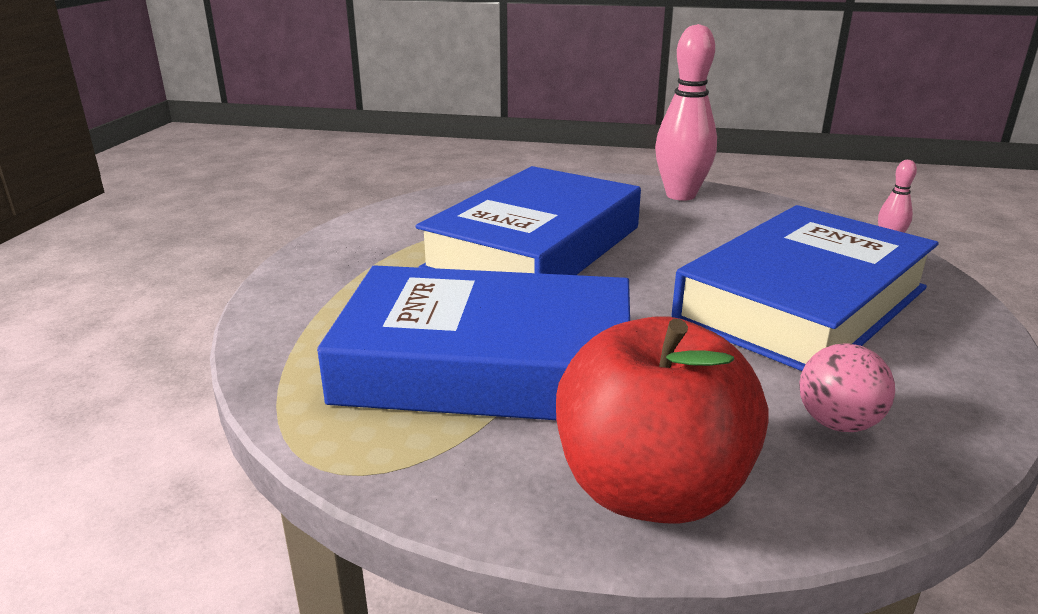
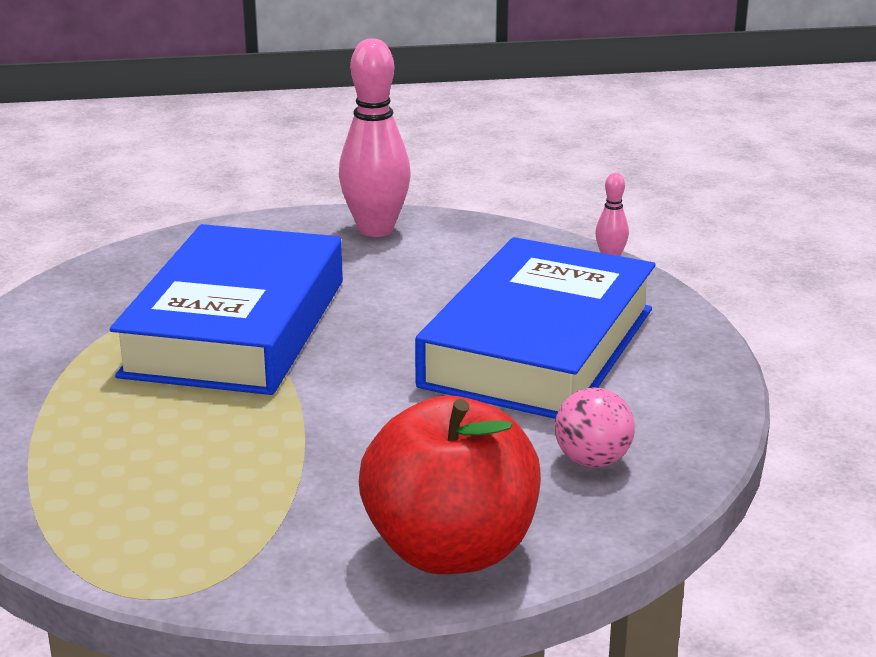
camera: 20 degrees left, 0 degrees up
(487, 364) = (250, 470): blue book -> none

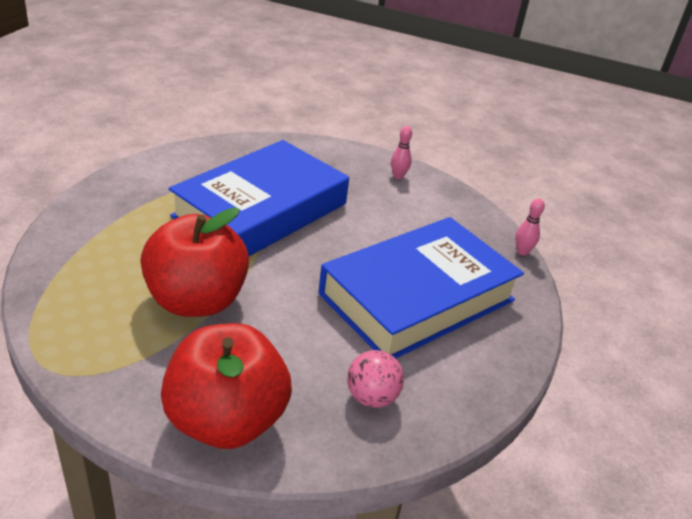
camera: 25 degrees right, 10 degrees up
(268, 453) = (196, 301): none -> red apple
(375, 230) = (398, 176): pink bowling pin -> pink bowling pin, size x0.45

